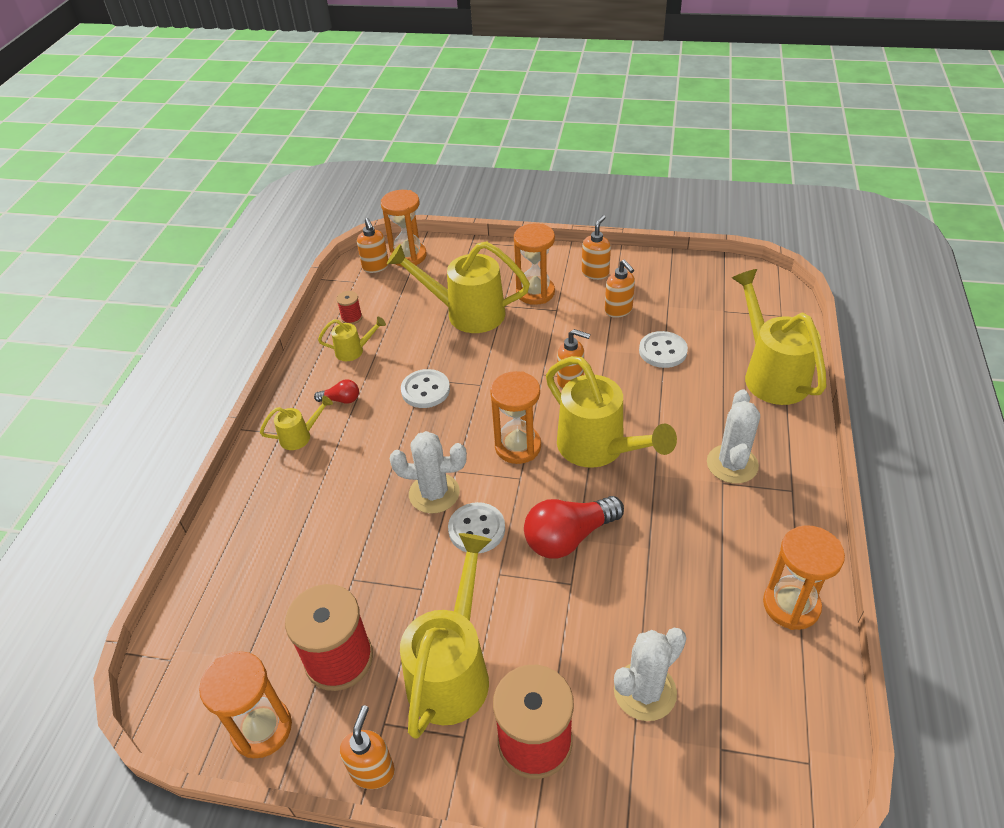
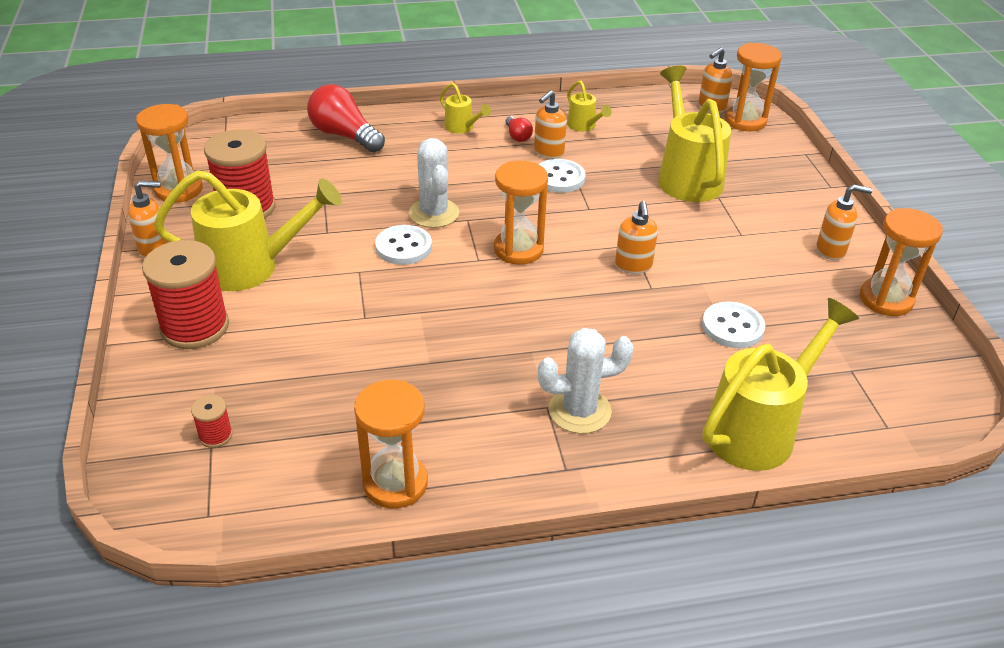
camera: 65 degrees right, 5 degrees down
(351, 318) = (627, 113): red spool -> red spool (215, 435)
(535, 292) = (757, 214): orange hourglass -> orange hourglass (886, 299)
(568, 537) = (418, 305): red light bulb -> red light bulb (344, 135)
(598, 448) = (546, 303): yellow watering can -> none
(618, 310) = (777, 280): orange soap dispenser -> orange soap dispenser (548, 152)
(645, 691) = (259, 386): white cactus -> none

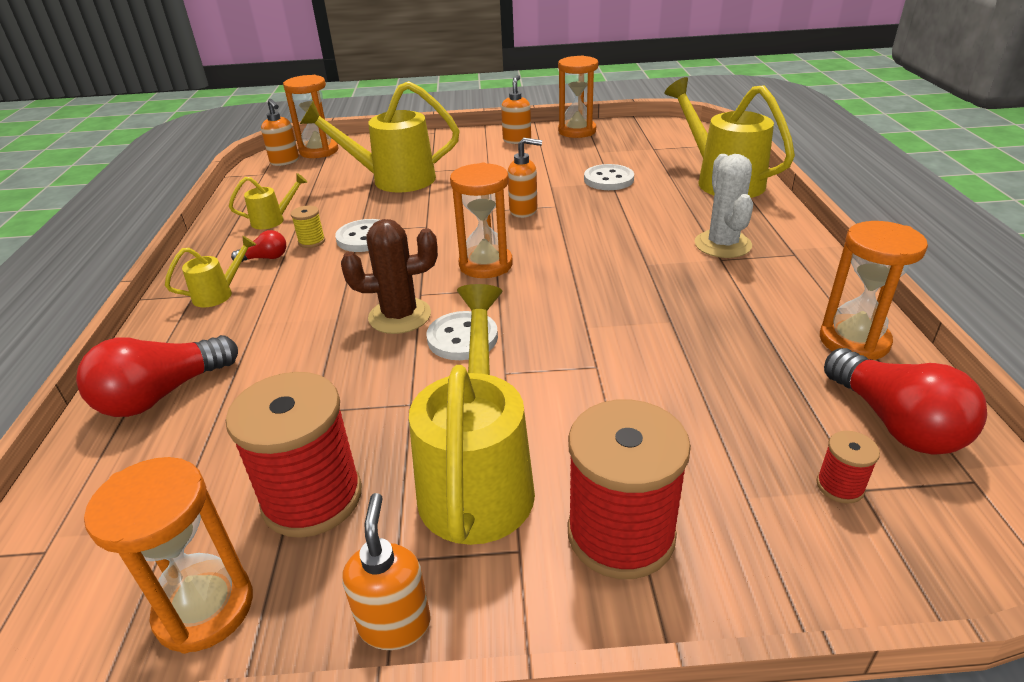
camera: 80 degrees left, 5 degrees down
(278, 484) = (895, 423): none -> red light bulb
(434, 213) = (400, 316): white cactus -> brown cactus
(548, 152) = (311, 241): orange soap dispenser -> yellow spool

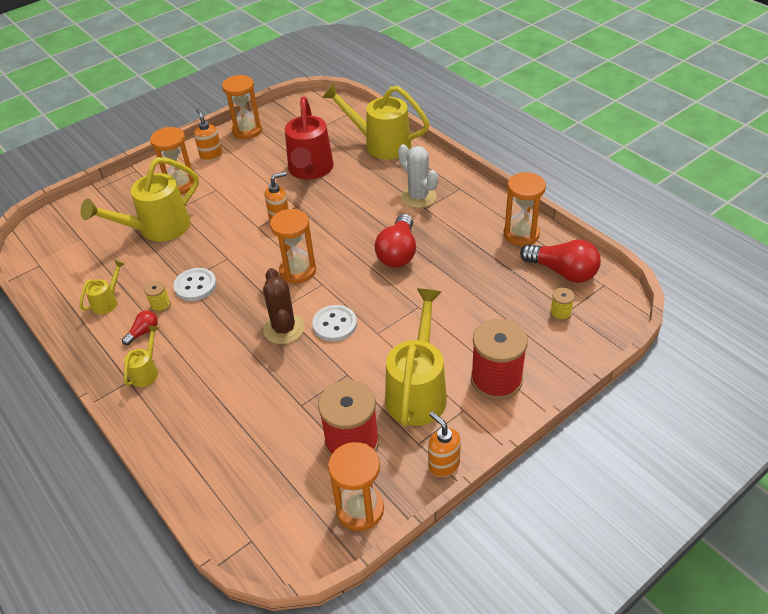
camera: 35 degrees left, 10 degrees up
(162, 395) = (201, 444): red light bulb -> red light bulb (398, 252)
(285, 162) = (42, 246): orange soap dispenser -> none
(319, 151) = (59, 225): orange hourglass -> orange hourglass (181, 185)
(400, 316) = (284, 329): brown cactus -> brown cactus turned 60 degrees counterclockwise
(477, 479) = (417, 391): yellow watering can -> yellow watering can turned 45 degrees clockwise
(608, 179) = (310, 170): white button -> red watering can
(840, 486) = (560, 313): red spool -> yellow spool

